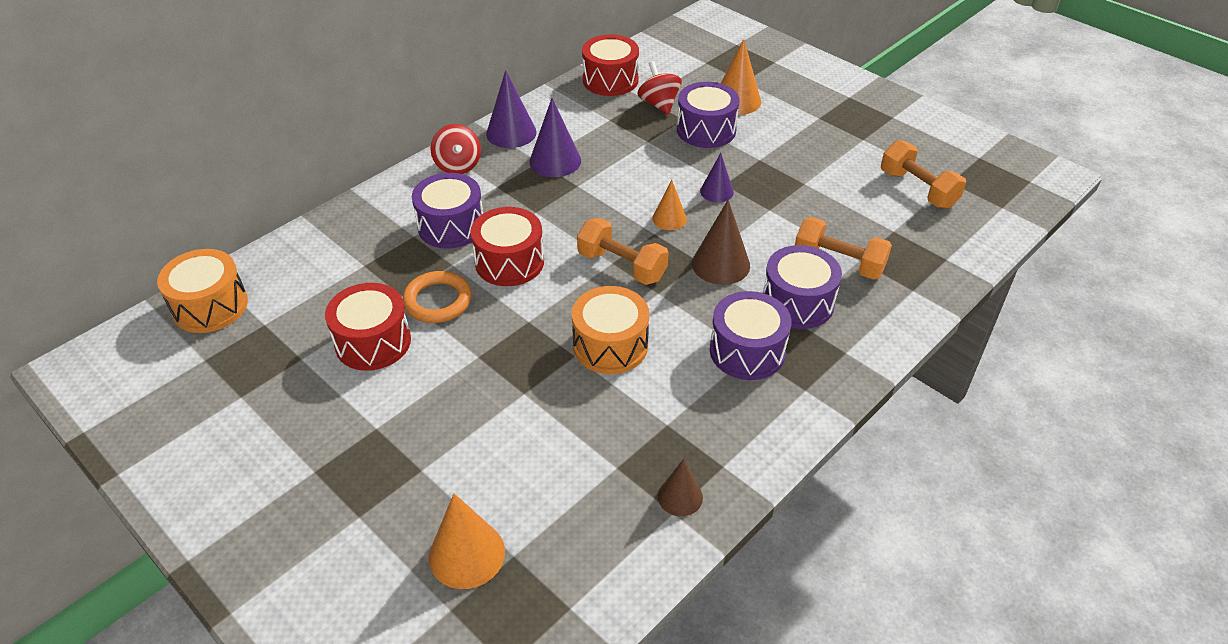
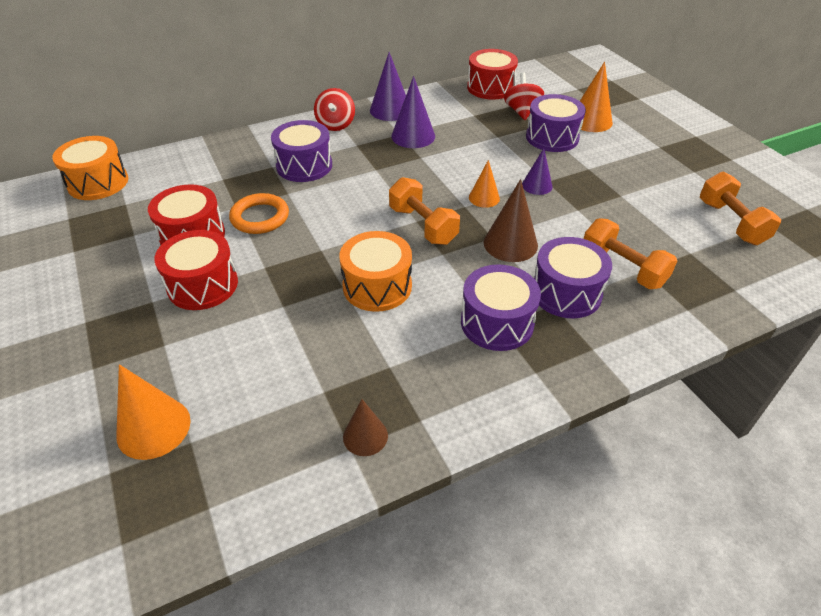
camera: 20 degrees right, 0 degrees up
(509, 262) = (333, 201): red drum -> red drum (203, 285)

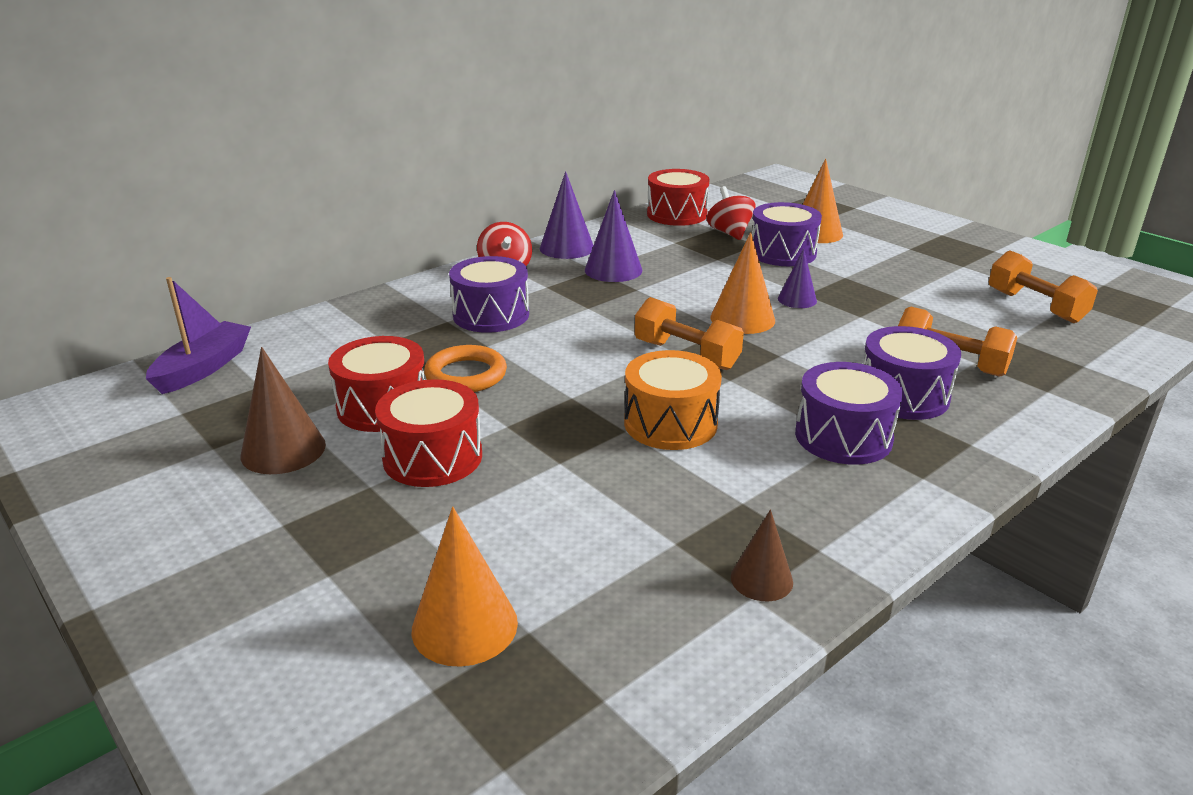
camera: 15 degrees left, 15 degrees down
(98, 183) = (203, 368): orange drum -> purple boat
(484, 198) = (742, 319): orange cone -> orange cone, size x1.60
(510, 244) = (805, 358): brown cone -> brown cone (283, 450)

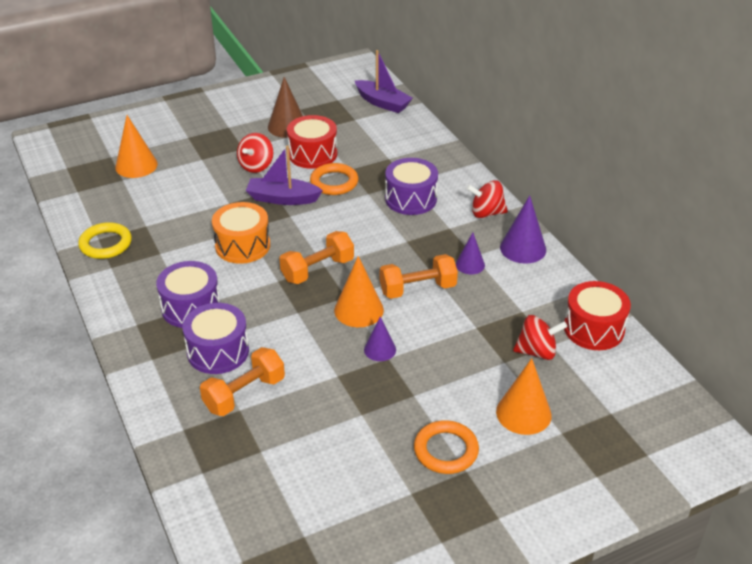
camera: 105 degrees right, 10 degrees up
(432, 457) = (256, 166): red drum -> red spinning top
(527, 412) = (282, 198): none -> purple boat
(613, 270) = (470, 264): purple cone -> purple cone, size x0.62
(761, 579) = (106, 244): brown cone -> yellow ring
(782, 253) = (478, 372): purple drum -> none
(897, 257) = (446, 450): none -> orange ring
(1035, 306) = (307, 500): orange dumbbell -> orange dumbbell (417, 289)

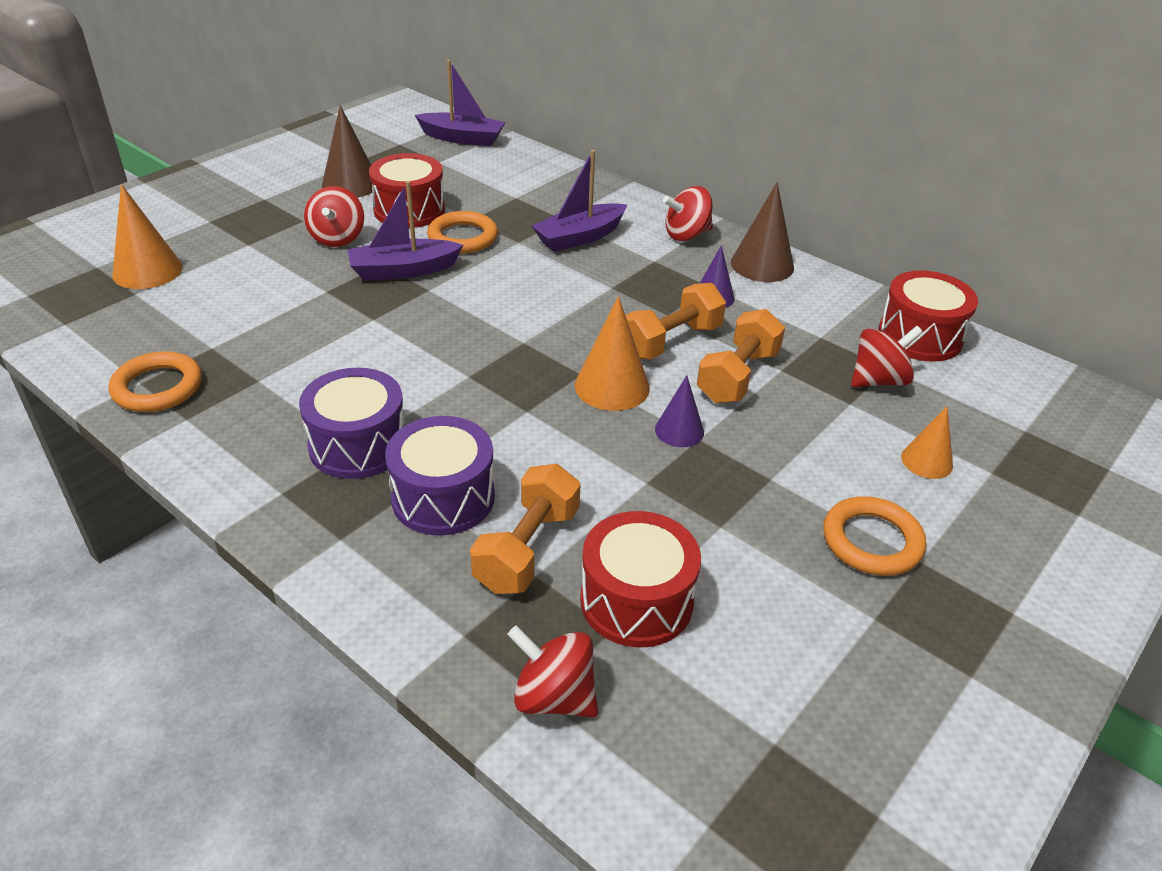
camera: 25 degrees left, 0 degrees up
(106, 244) = (158, 387): yellow ring -> orange ring
(208, 475) = (554, 696): none -> red spinning top
(242, 245) = (384, 342): orange drum -> none
(284, 440) = (636, 601): none -> red drum
(317, 270) = (517, 349): orange dumbbell -> orange dumbbell (738, 376)
(411, 199) = (579, 237): purple drum -> purple boat
(523, 248) = (762, 265): purple cone -> brown cone
(523, 413) = (927, 461): orange cone -> orange cone, size x0.62

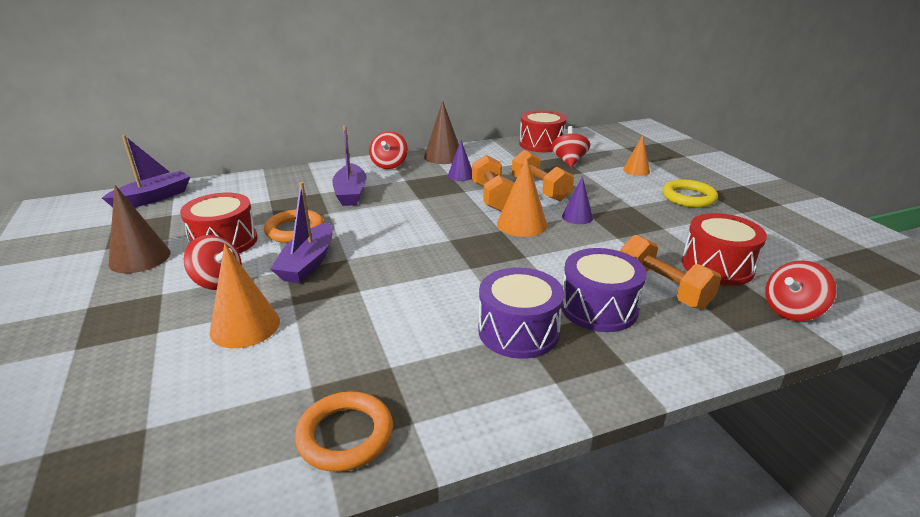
camera: 60 degrees left, 10 degrees down
(147, 271) = (112, 410): orange cone -> orange cone (245, 326)
(872, 541) = (688, 197): orange ring -> yellow ring

